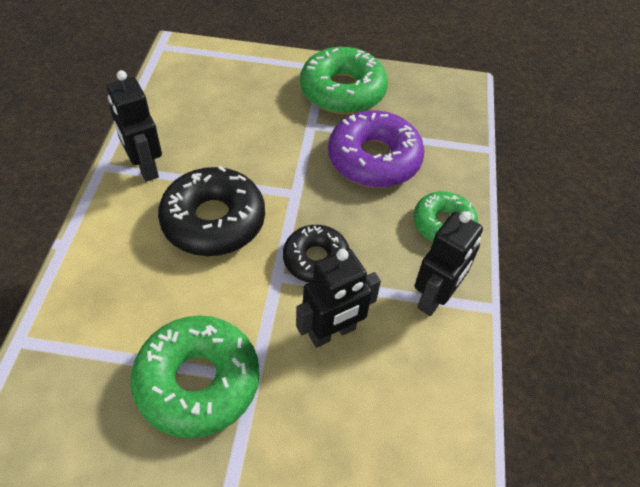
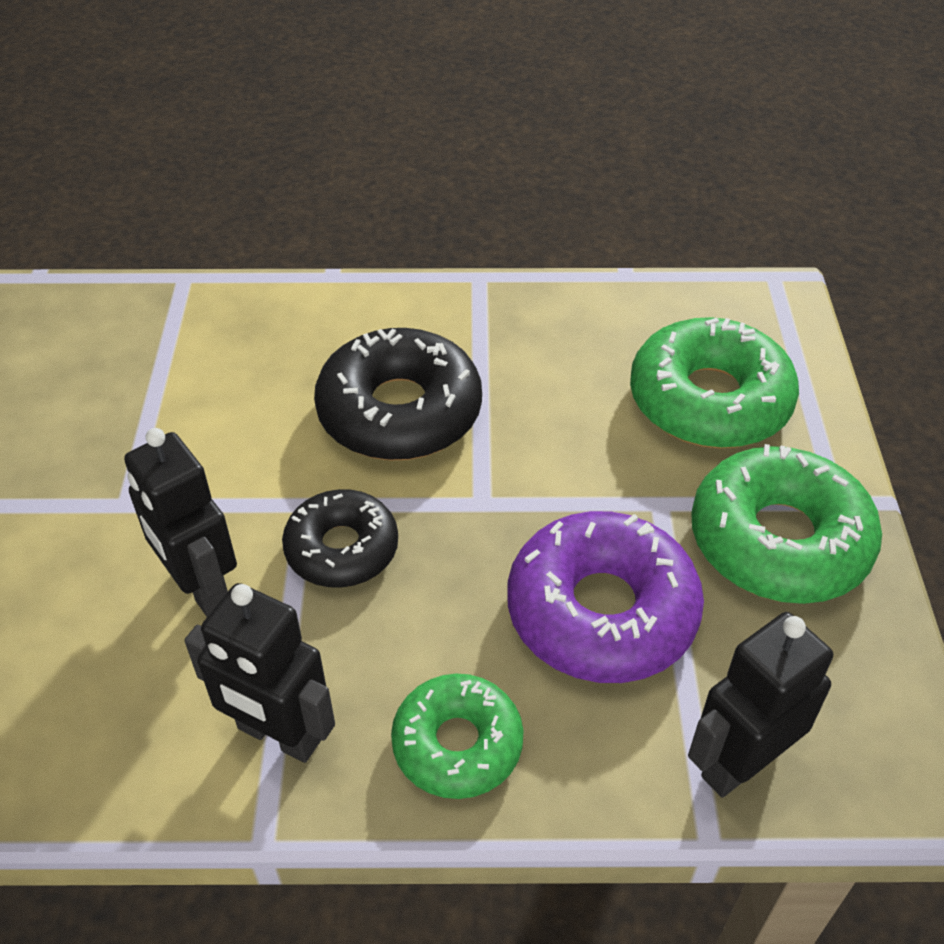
camera: 85 degrees right, 5 degrees down
(145, 167) = (489, 318): black robot -> black robot (739, 763)
(198, 382) = (121, 446): green donut -> green donut (709, 400)

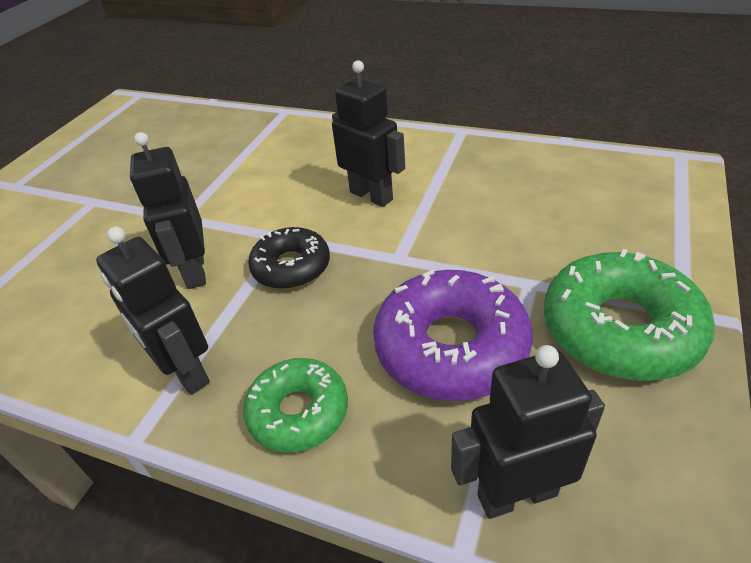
camera: 25 degrees right, 5 degrees down
(399, 411) = (371, 195): black donut -> black robot
(709, 400) = (598, 224): green donut -> none

